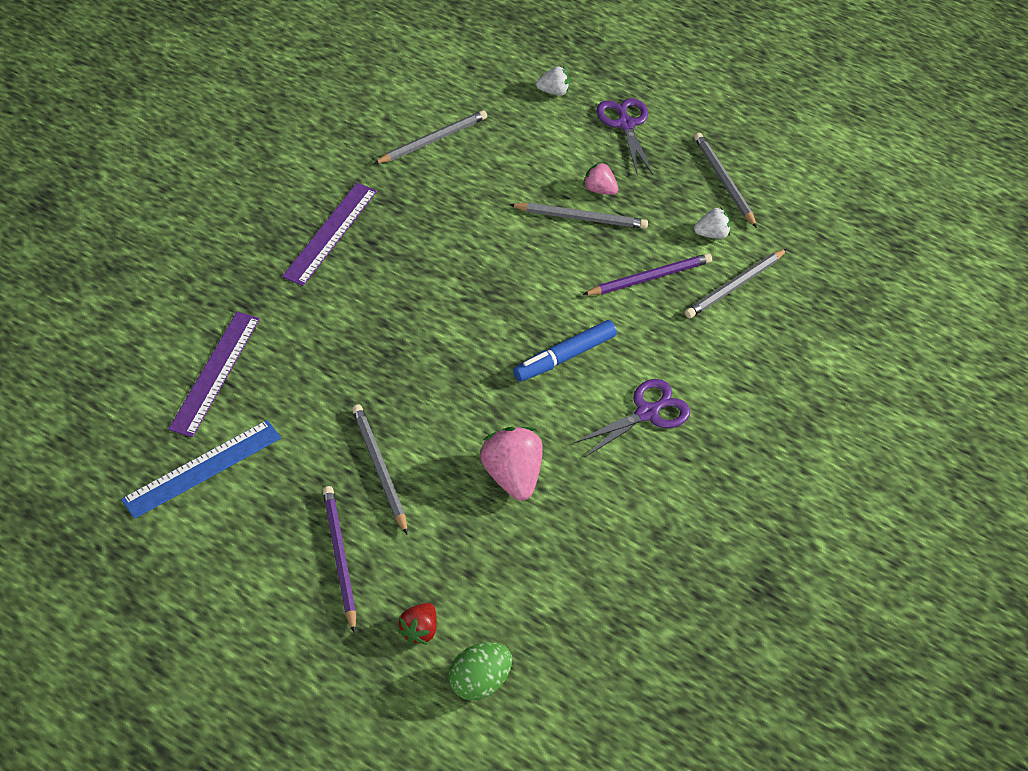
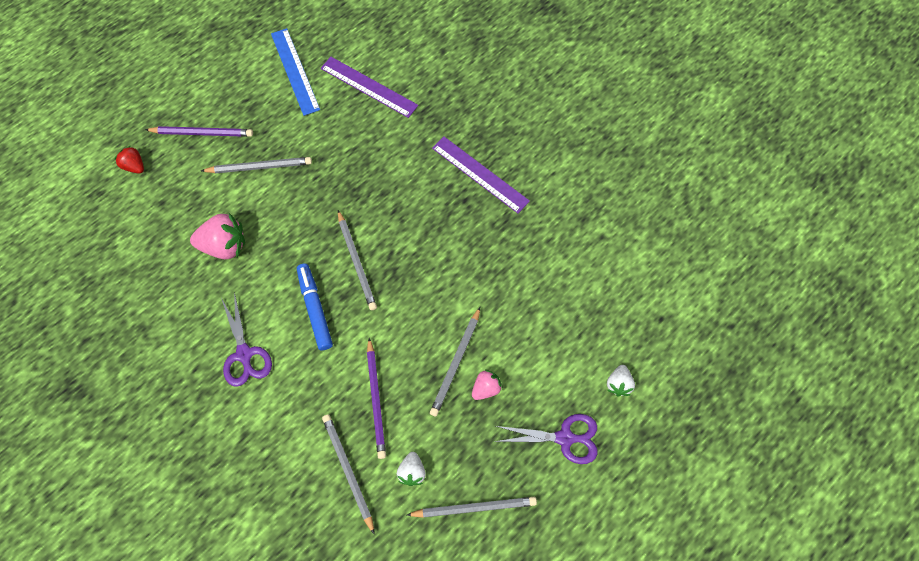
camera: 110 degrees right, 15 degrees up
(432, 140) = (570, 267): grey pencil -> grey pencil (357, 262)
(479, 682) = (86, 191): green egg -> none

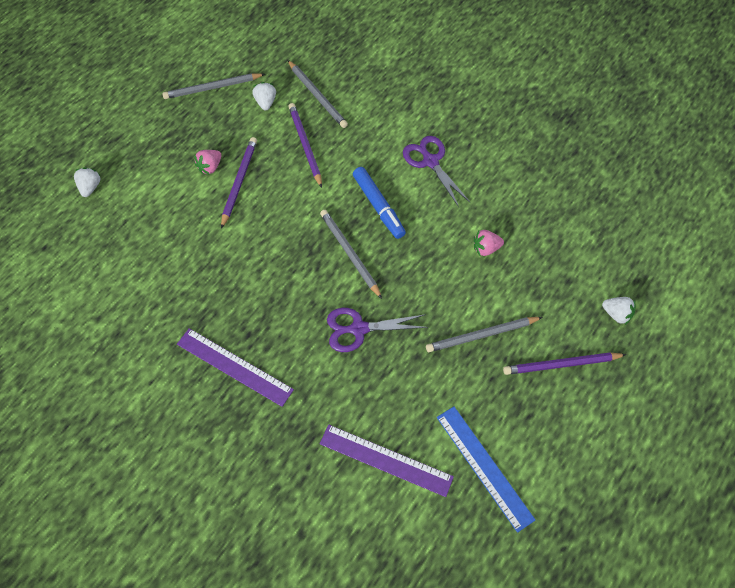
camera: 170 degrees right, 5 degrees down
(134, 166) = (616, 314): red strawberry -> white strawberry
(224, 246) = (486, 248): pink strawberry -> pink strawberry, size x0.57
(456, 363) = (239, 182): grey pencil -> purple pencil
(564, 438) = (139, 141): purple scissors -> purple scissors (359, 329)

